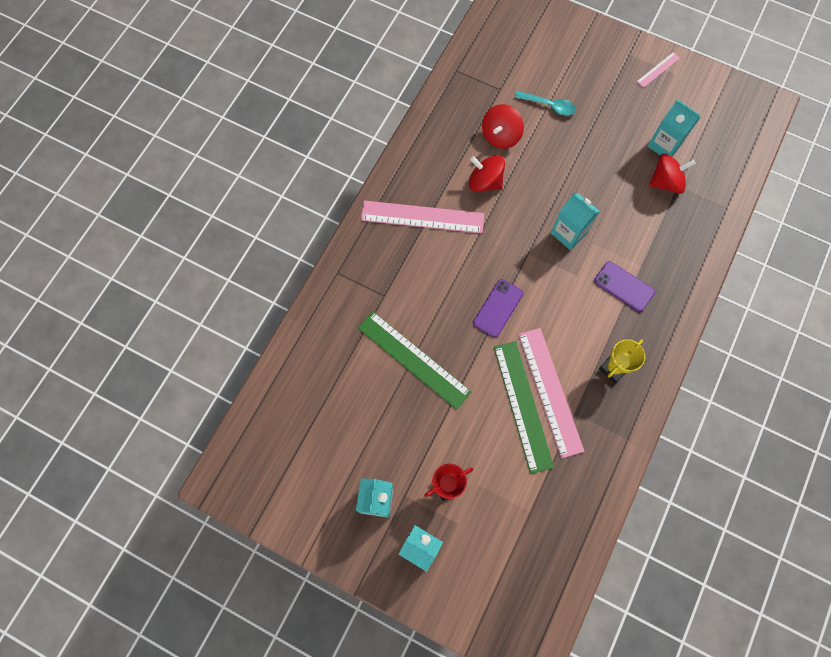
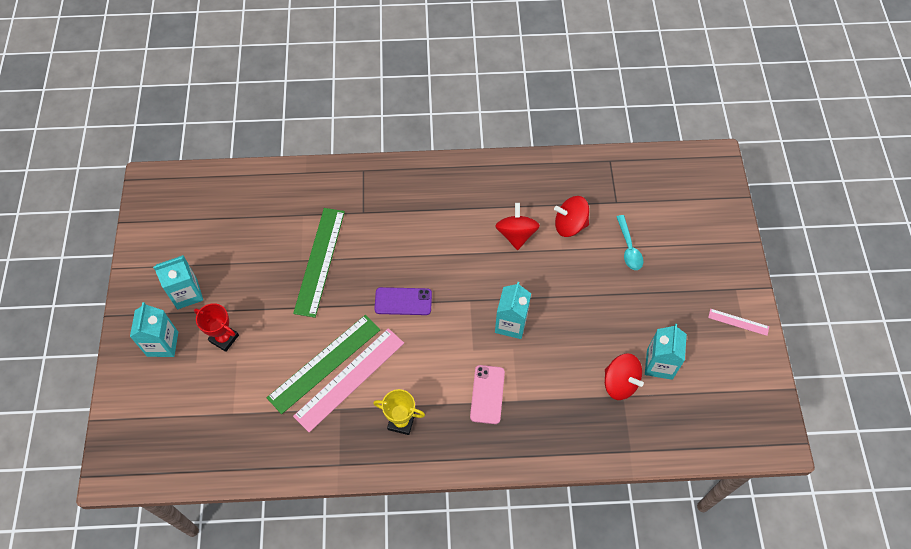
camera: 60 degrees right, 10 degrees down
(422, 217) = (451, 204): pink ruler -> none
(624, 286) = (487, 394): purple phone -> pink phone

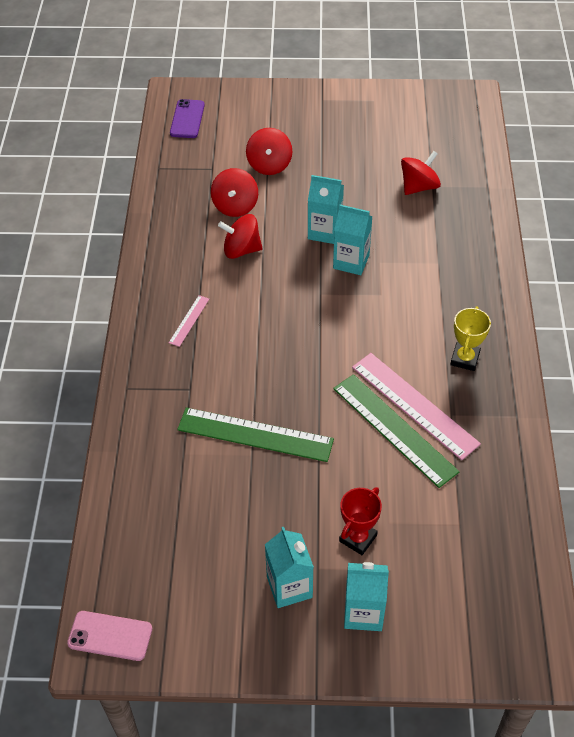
camera: 85 degrees left, 10 degrees down
(403, 301) = (317, 353): purple phone -> purple phone (187, 119)
(487, 394) = (432, 286): pink phone -> pink phone (110, 636)
(629, 248) = (269, 165): turquoise spoon -> red spinning top
(659, 364) = (399, 158): turquoise carton -> turquoise carton (324, 232)
(738, 322) = (357, 102): pink ruler -> pink ruler (189, 320)

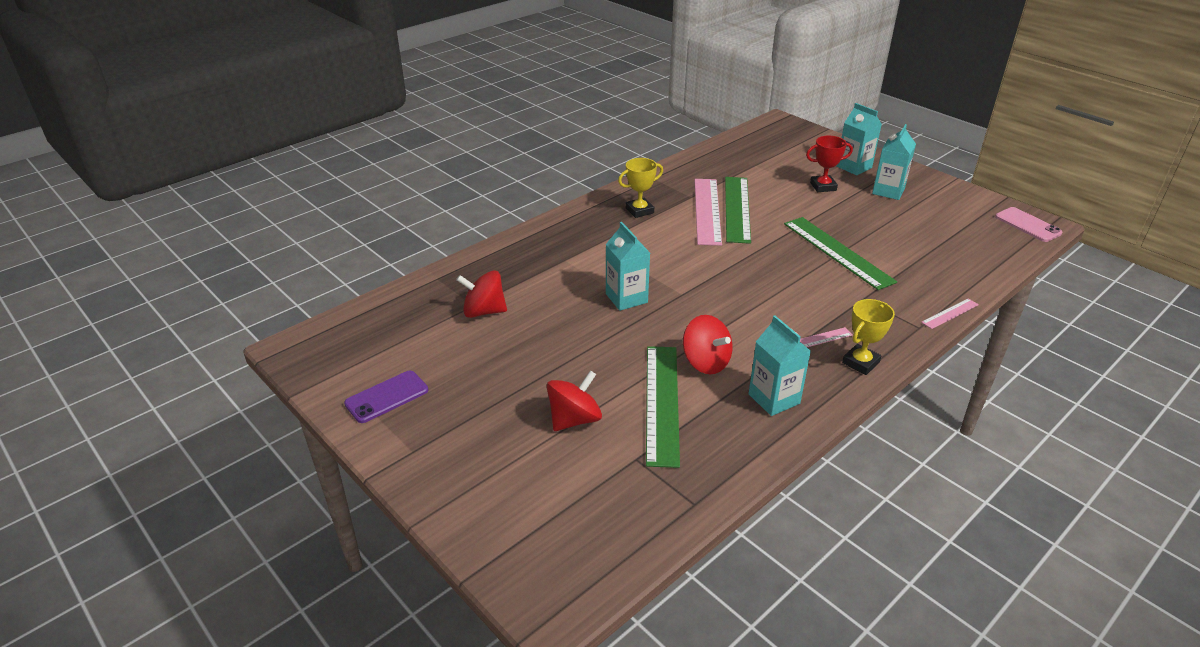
camera: 135 degrees left, 15 degrees down
(112, 422) = (950, 313): none -> pink ruler
(144, 321) = (860, 362): none -> yellow trophy
(187, 119) = (585, 547): purple phone -> purple phone (387, 397)
(235, 206) = (662, 403): red spinning top -> green ruler
(324, 232) = (614, 330): turquoise carton -> turquoise carton (774, 399)

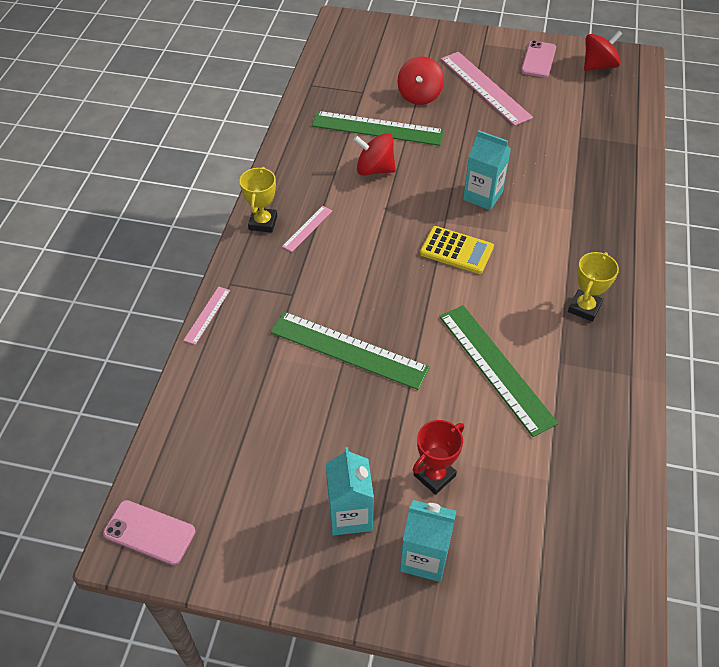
camera: 145 degrees right, 15 degrees up
(387, 397) = (538, 59): purple phone -> pink phone
(484, 311) = (565, 135): red spinning top -> red spinning top (598, 66)
(662, 403) = (377, 128): green ruler -> green ruler turned 45 degrees counterclockwise
(694, 272) = (456, 250): none -> yellow calculator
(707, 211) = (522, 346): pink ruler -> pink ruler (485, 87)
(774, 399) = (308, 164): turquoise carton -> none

